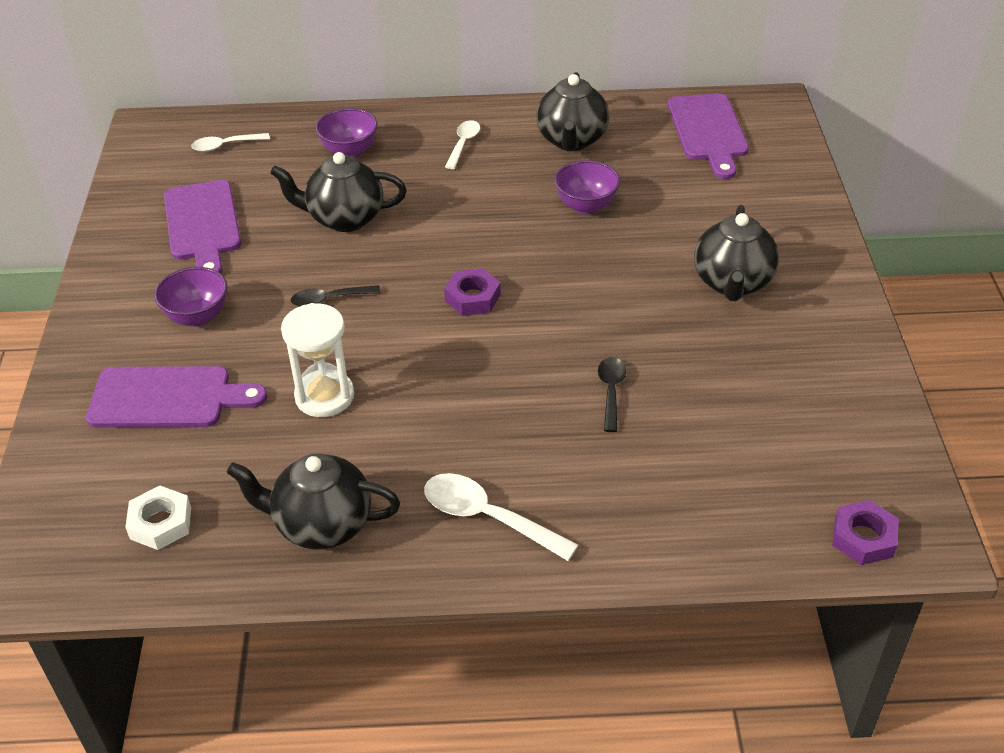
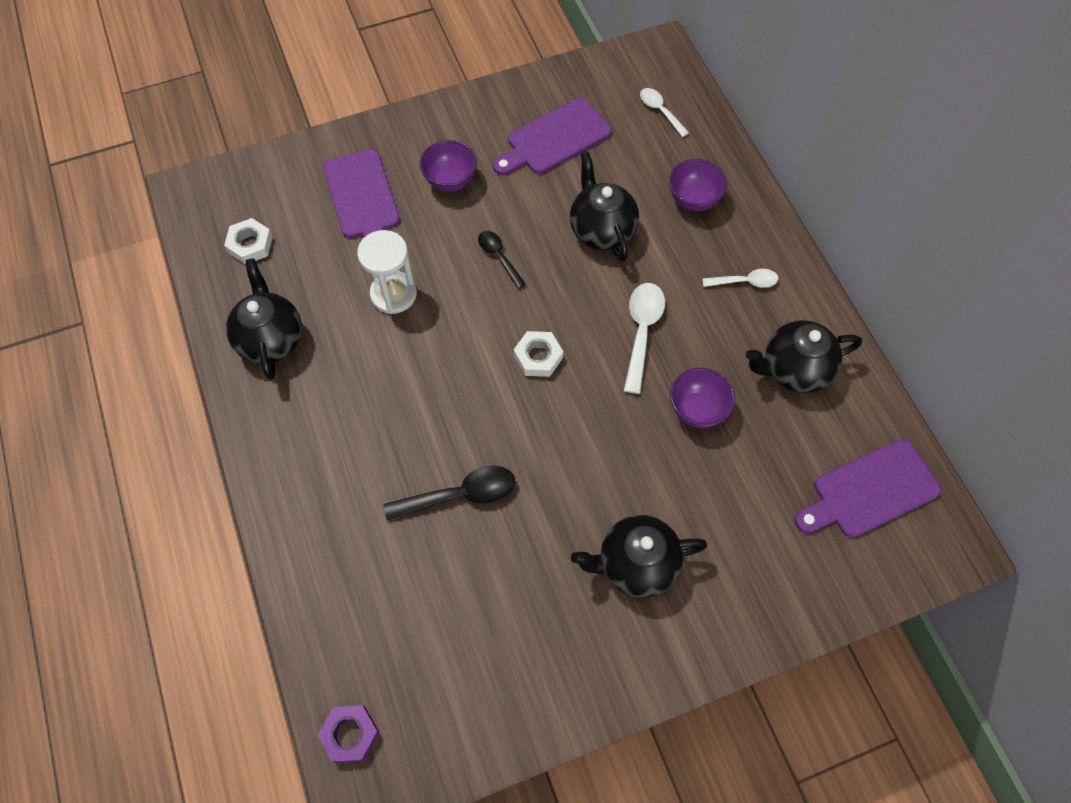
camera: 70 degrees right, 20 degrees up
(472, 297) = (538, 357): purple nut -> white nut
(488, 517) = (303, 443): white spoon -> white spoon (642, 332)
(611, 392) = (460, 495): black spoon -> black spoon, size x1.59

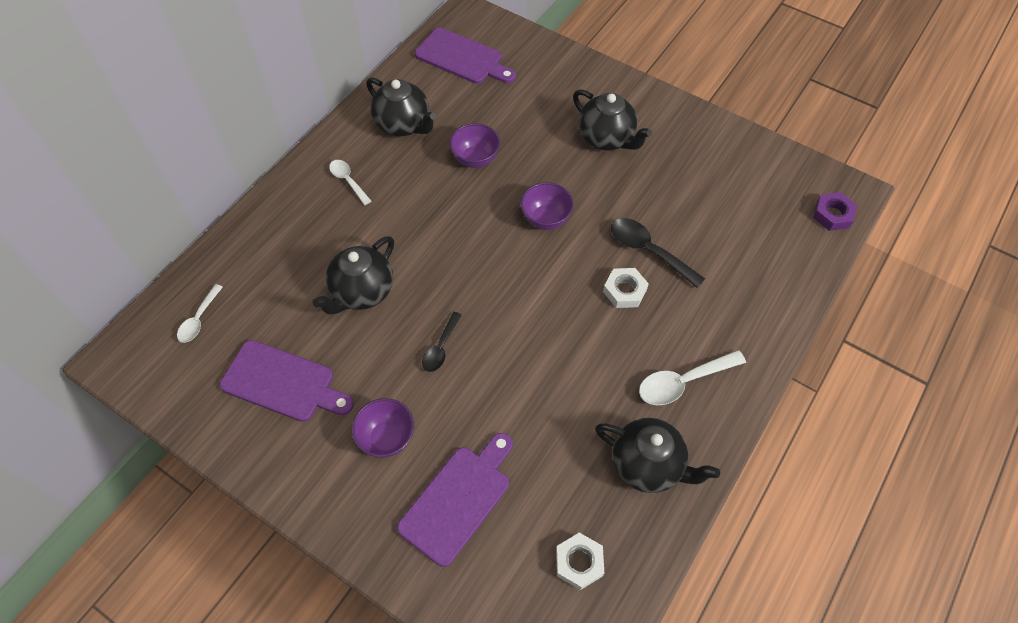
camera: 125 degrees left, 5 degrees down
(271, 339) = (648, 465): black teapot -> black teapot turned 105 degrees counterclockwise
(393, 294) = (534, 401): white hourglass -> none
(538, 357) = (509, 268): white nut -> white nut (624, 291)
(642, 332) = (438, 218): white spoon -> white spoon (683, 382)
(693, 200) = (288, 247): purple bowl -> purple bowl (546, 219)

